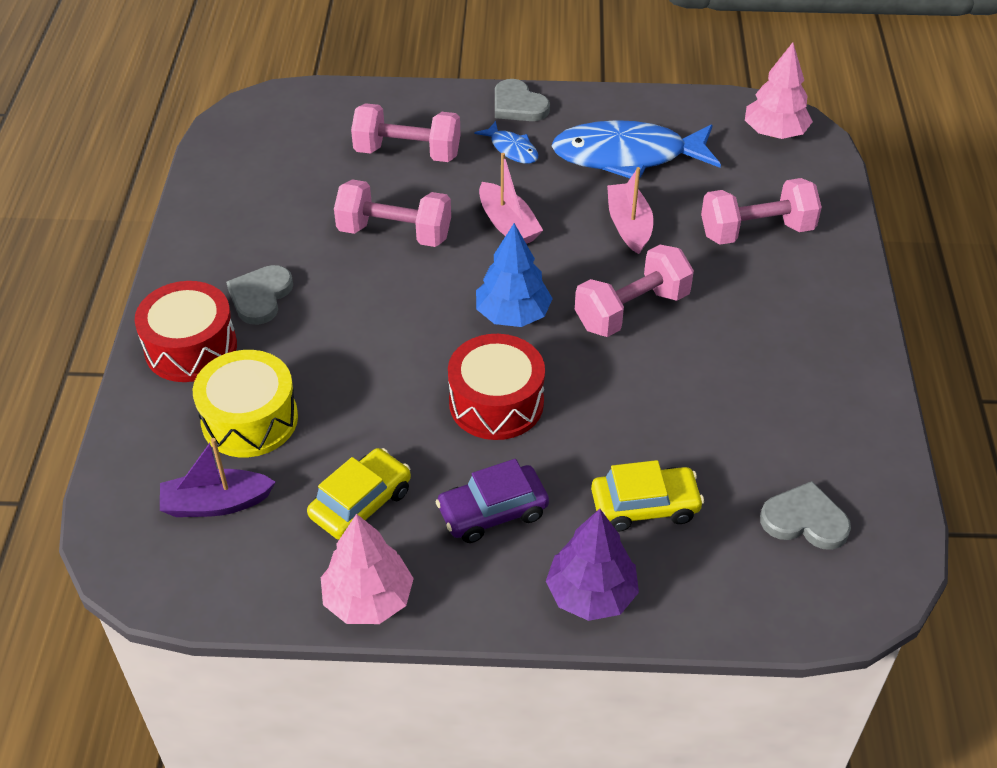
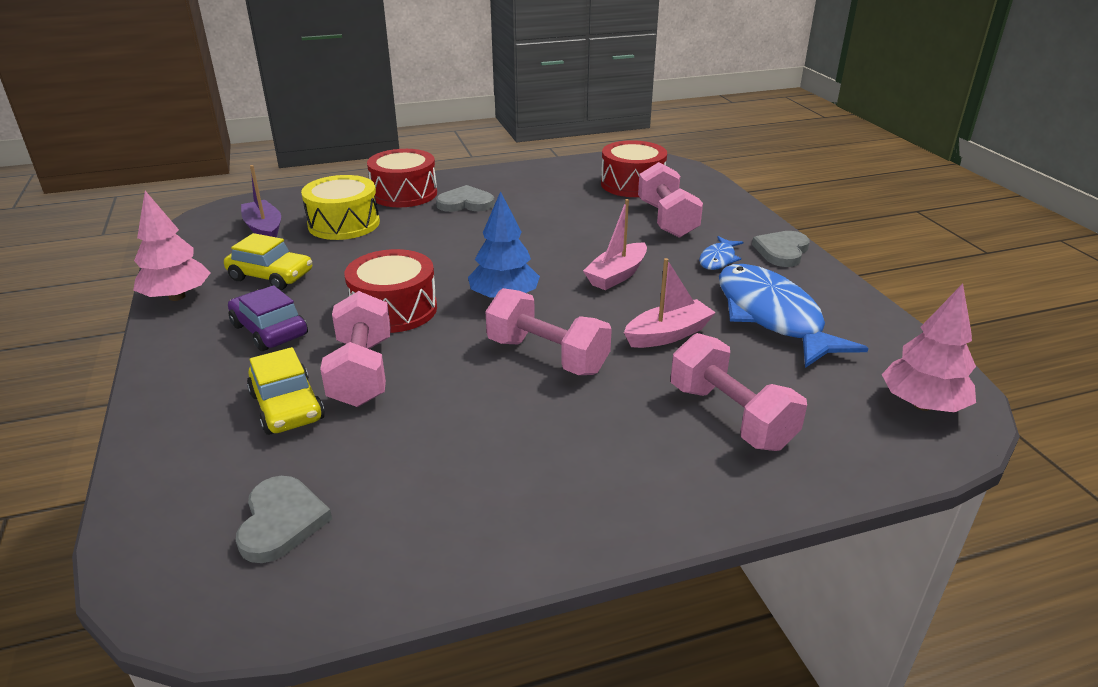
camera: 70 degrees right, 15 degrees down
(301, 148) = (632, 184): none -> red drum
(394, 233) = (567, 233): pink dumbbell -> pink dumbbell (362, 372)
(591, 594) = (178, 395): purple tree -> none

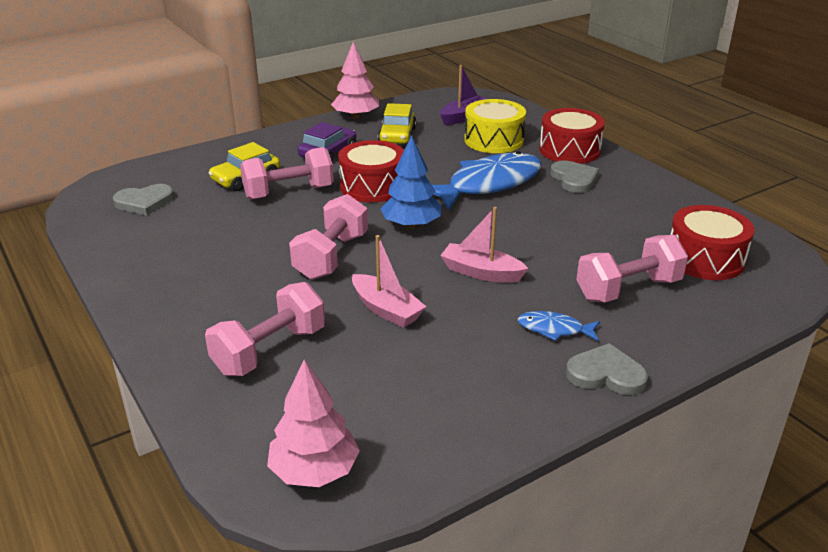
camera: 75 degrees right, 0 degrees up
(772, 316) = (447, 369): blue fish -> blue fish (488, 184)

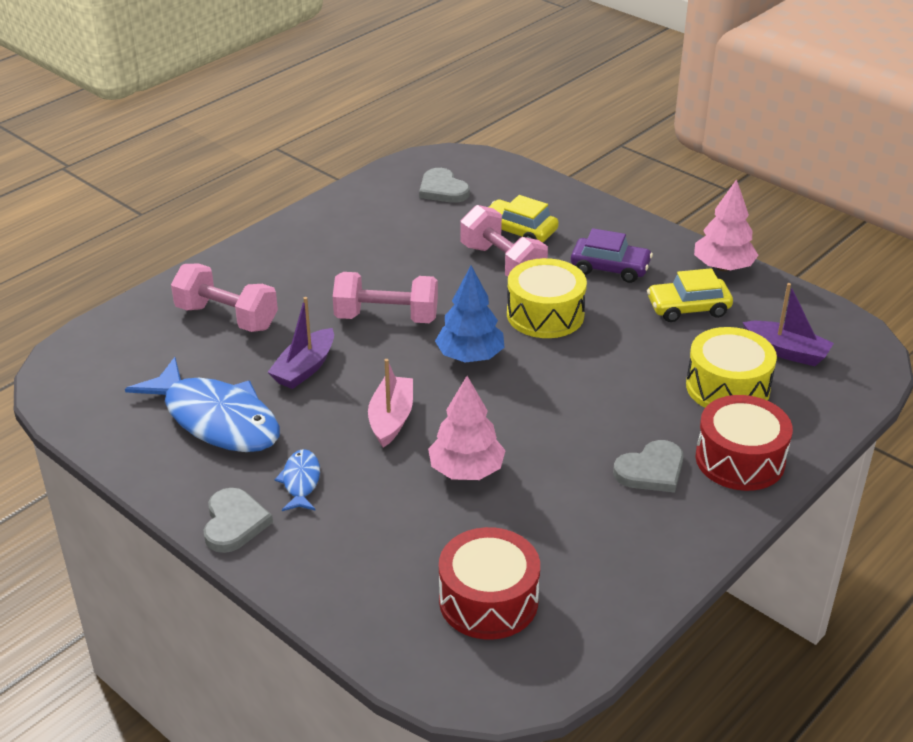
camera: 75 degrees right, 5 degrees up
(314, 471) = (85, 372): pink tree -> pink tree (466, 470)
(372, 186) = (545, 314): red drum -> yellow drum
(386, 310) = (304, 368): pink boat -> purple boat
(488, 184) = (596, 399): blue fish -> blue fish (216, 419)
(628, 289) = (394, 533): pink dumbbell -> none

